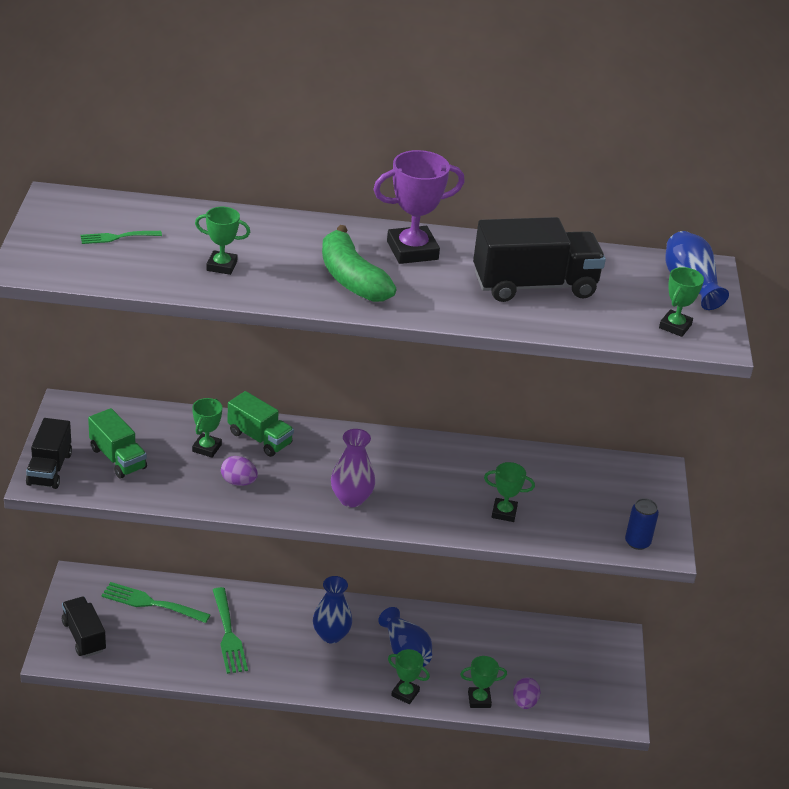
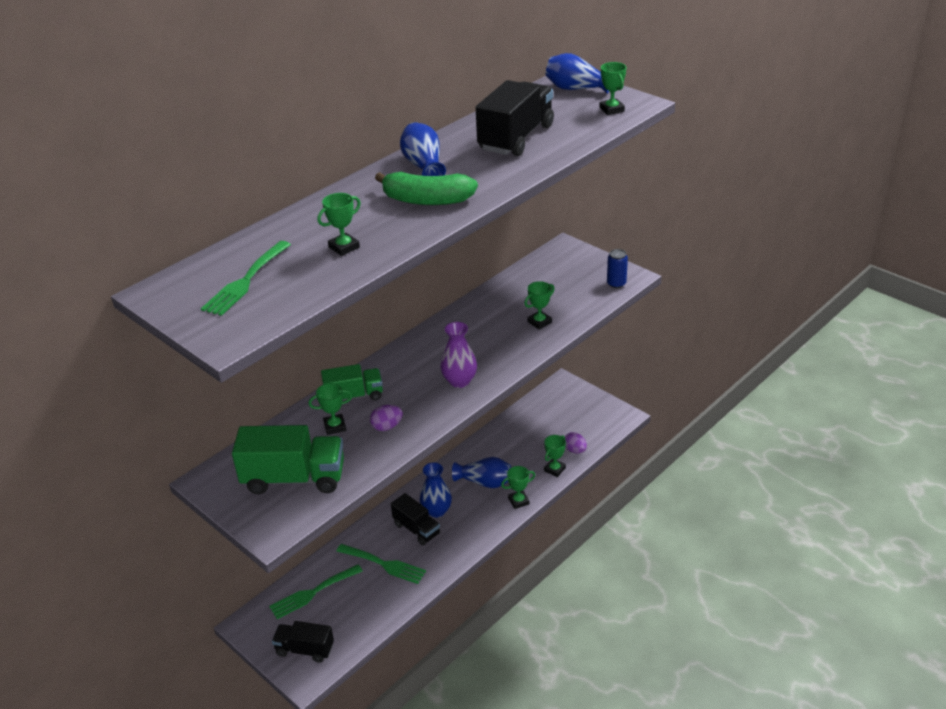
camera: 45 degrees left, 0 degrees up
(49, 469) = (263, 522): black truck -> black truck (416, 529)
(117, 237) = (245, 281): green fork -> green fork, size x1.71
(118, 458) = (294, 478): green truck -> green truck, size x1.61
(206, 448) = (335, 426): green trophy -> green trophy turned 75 degrees counterclockwise
(412, 250) = (424, 165): purple trophy -> blue vase

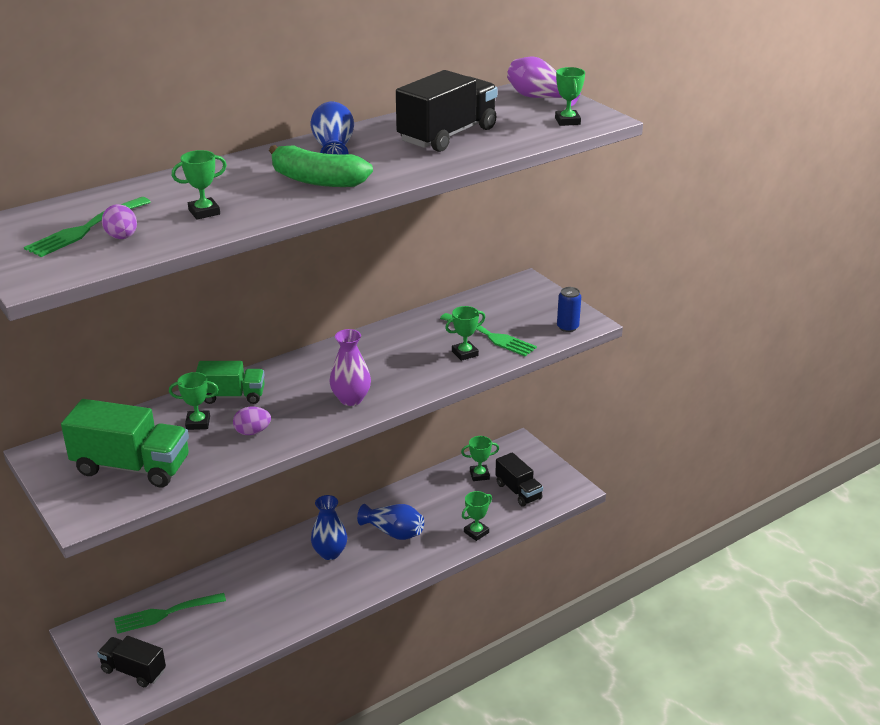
camera: 10 degrees right, 5 degrees down
(384, 564) = (252, 598): green fork -> green fork (491, 336)
(416, 529) = (301, 568): black truck -> black truck (518, 491)
(518, 501) = (423, 558): green trophy -> green trophy (479, 475)
(575, 450) = (506, 516): purple egg -> purple egg (122, 237)
(576, 89) = (540, 97): blue vase -> purple vase

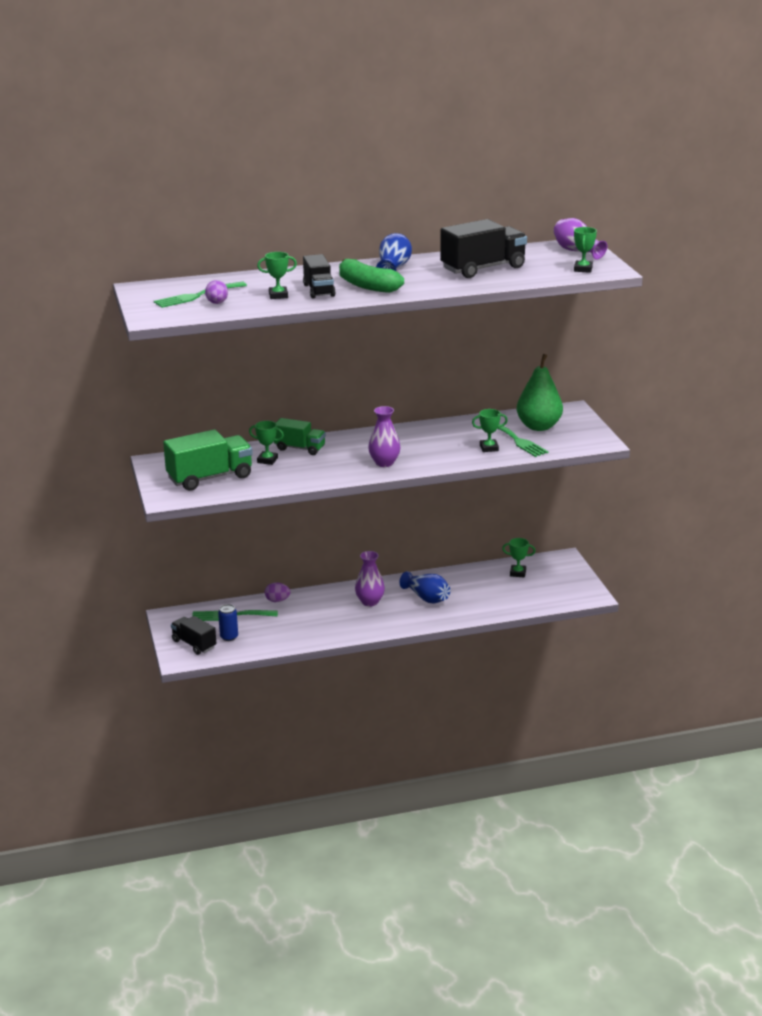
camera: 20 degrees right, 5 degrees down
(132, 467) = (210, 478): green truck -> green truck turned 60 degrees counterclockwise
(252, 432) = (302, 471): purple egg -> purple egg (277, 600)
(330, 553) = (370, 602): blue vase -> purple vase
(476, 532) = (493, 609): green trophy -> none
(504, 312) = (539, 426): none -> green pear
(518, 491) = (544, 589): black truck -> black truck (319, 290)
(567, 327) = (583, 443): blue can -> blue can (229, 637)

